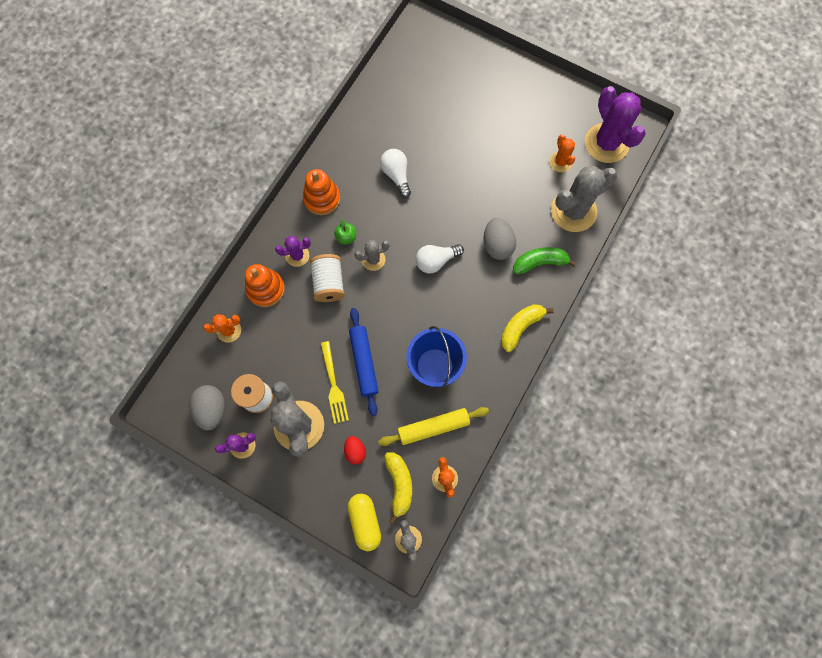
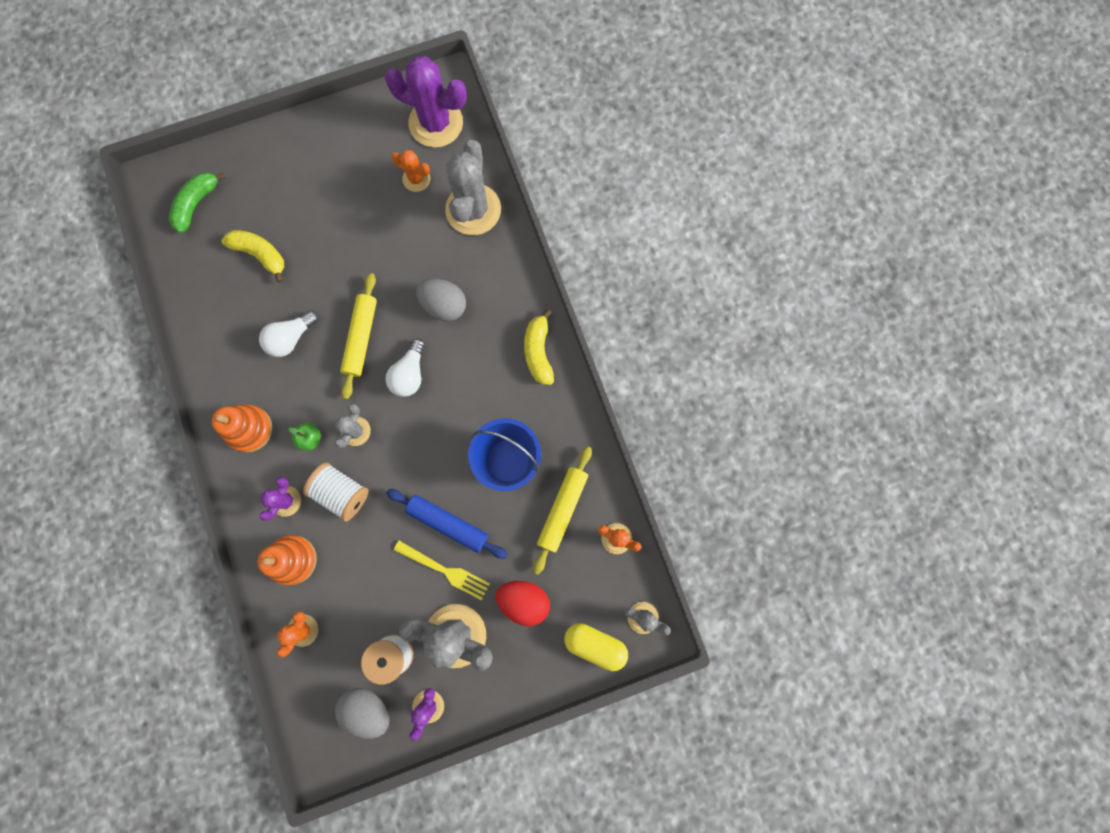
camera: 50 degrees left, 5 degrees up
(355, 451) = (524, 601): red egg -> red egg, size x1.61
(396, 175) = (291, 338): white light bulb -> white light bulb turned 60 degrees counterclockwise
(399, 484) = (588, 585): yellow banana -> yellow banana (260, 254)
(432, 214) = (361, 338): none -> yellow rolling pin
(540, 263) = (494, 282): green banana -> green banana (196, 204)

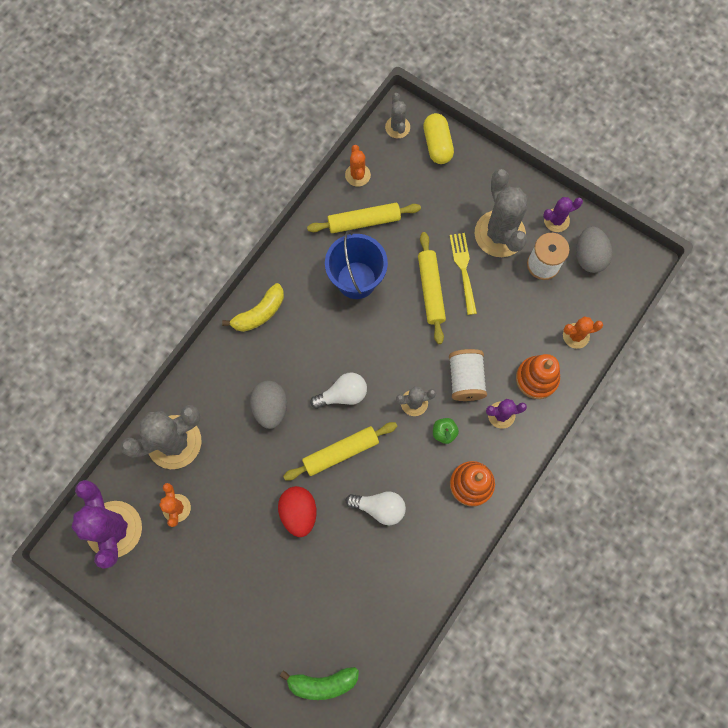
camera: 125 degrees left, 5 degrees down
(260, 254) = (329, 589): yellow banana -> none
(448, 523) = (431, 290): blue rolling pin -> yellow rolling pin
(524, 601) = (443, 206): red egg -> red egg (299, 512)

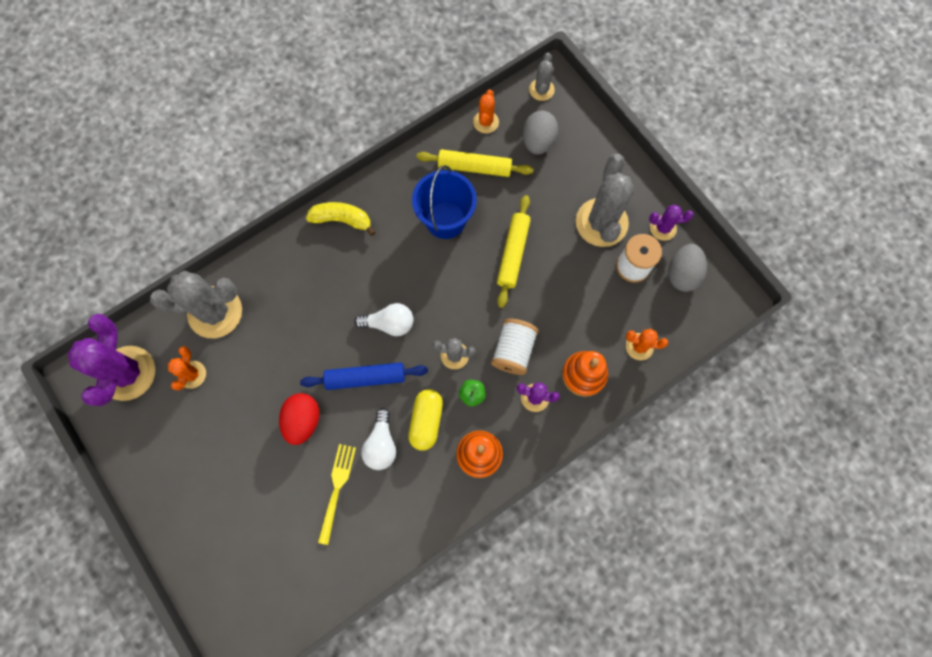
camera: 20 degrees right, 0 degrees up
(259, 313) = (342, 220): yellow banana -> yellow banana turned 150 degrees counterclockwise
(270, 408) = (316, 312): grey egg -> grey egg (538, 141)
(322, 683) = (259, 593): green banana -> none
(341, 452) = (365, 378): yellow rolling pin -> blue rolling pin
(379, 508) = (381, 444): white light bulb -> white light bulb turned 60 degrees clockwise
(437, 145) = (573, 118): yellow capsule -> yellow capsule (426, 421)
(463, 270) = (552, 245): yellow fork -> yellow fork (337, 489)

